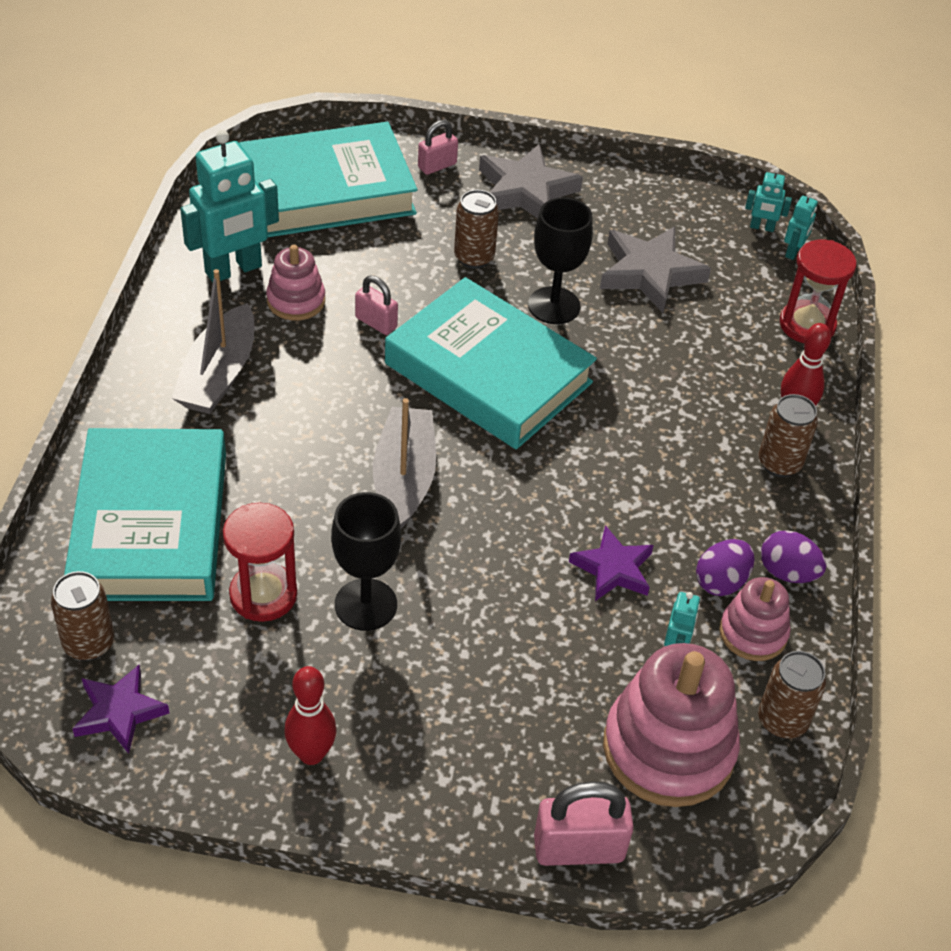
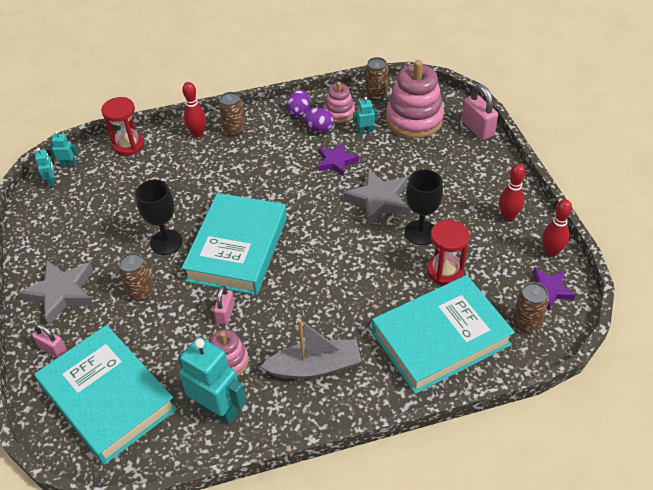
camera: 110 degrees left, 0 degrees up
(188, 769) = (551, 252): none -> red bowling pin
(404, 478) = (335, 251): grey boat -> none
(650, 273) = (116, 213): grey star -> grey star (379, 200)

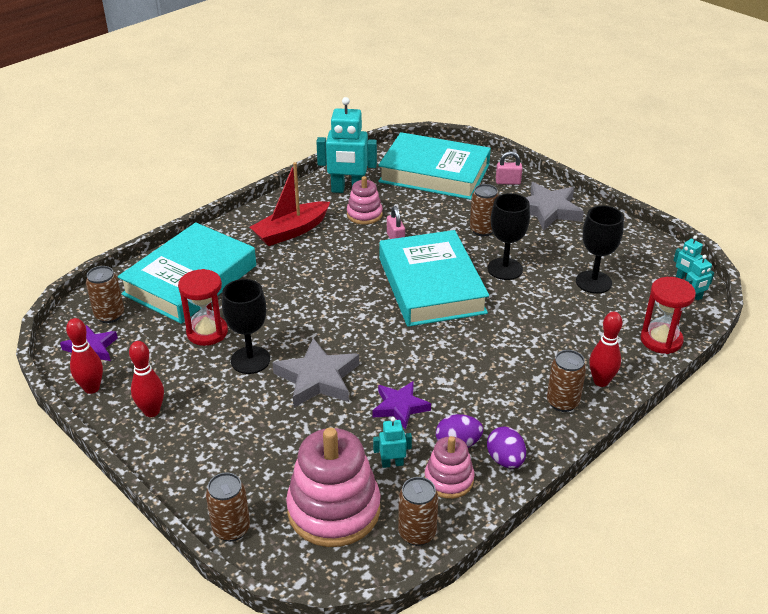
camera: 150 degrees right, 10 degrees down
(115, 204) = (593, 282): none -> black goblet
(315, 367) = (291, 231): grey boat -> red boat
(365, 131) = (392, 463): turquoise robot -> turquoise robot turned 150 degrees counterclockwise
(477, 128) = (231, 529): pink padlock -> brown can

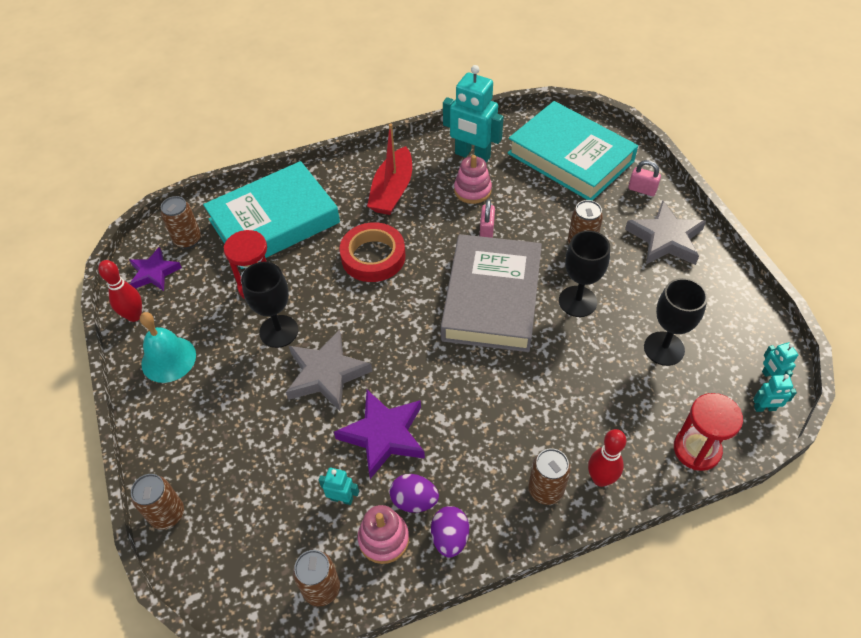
camera: 25 degrees right, 15 degrees up
(152, 411) = (168, 359): red bowling pin -> turquoise bell
(291, 231) = (392, 191): red boat -> red boat turned 60 degrees counterclockwise
(305, 283) = (373, 257): none -> red tape
(334, 510) = (263, 530): pink stacking toy -> none
(400, 407) = (383, 435): purple star -> purple star, size x1.53
(431, 285) = (491, 298): turquoise book -> grey book

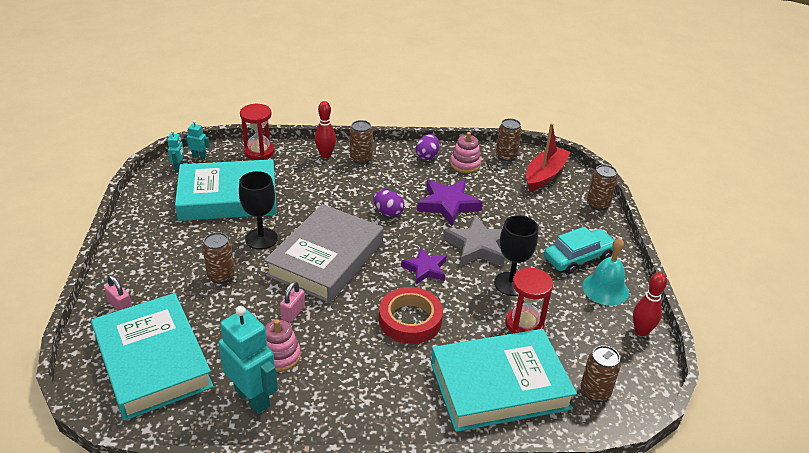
camera: 165 degrees left, 15 degrees down
(154, 273) = (627, 366): purple star -> purple star (425, 269)
(199, 397) = (578, 257): none -> turquoise car
(342, 499) = (485, 184): turquoise robot -> none
(392, 191) = (362, 382): red boat -> red boat (545, 175)
(414, 500) = (441, 173): purple egg -> purple egg (388, 213)
(664, 348) = (228, 197): black goblet -> turquoise book
(665, 239) = (148, 260): grey star -> none

